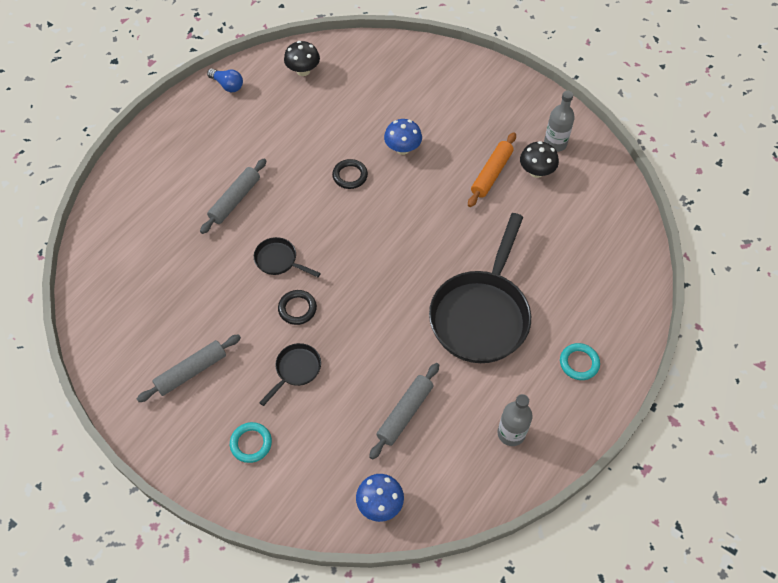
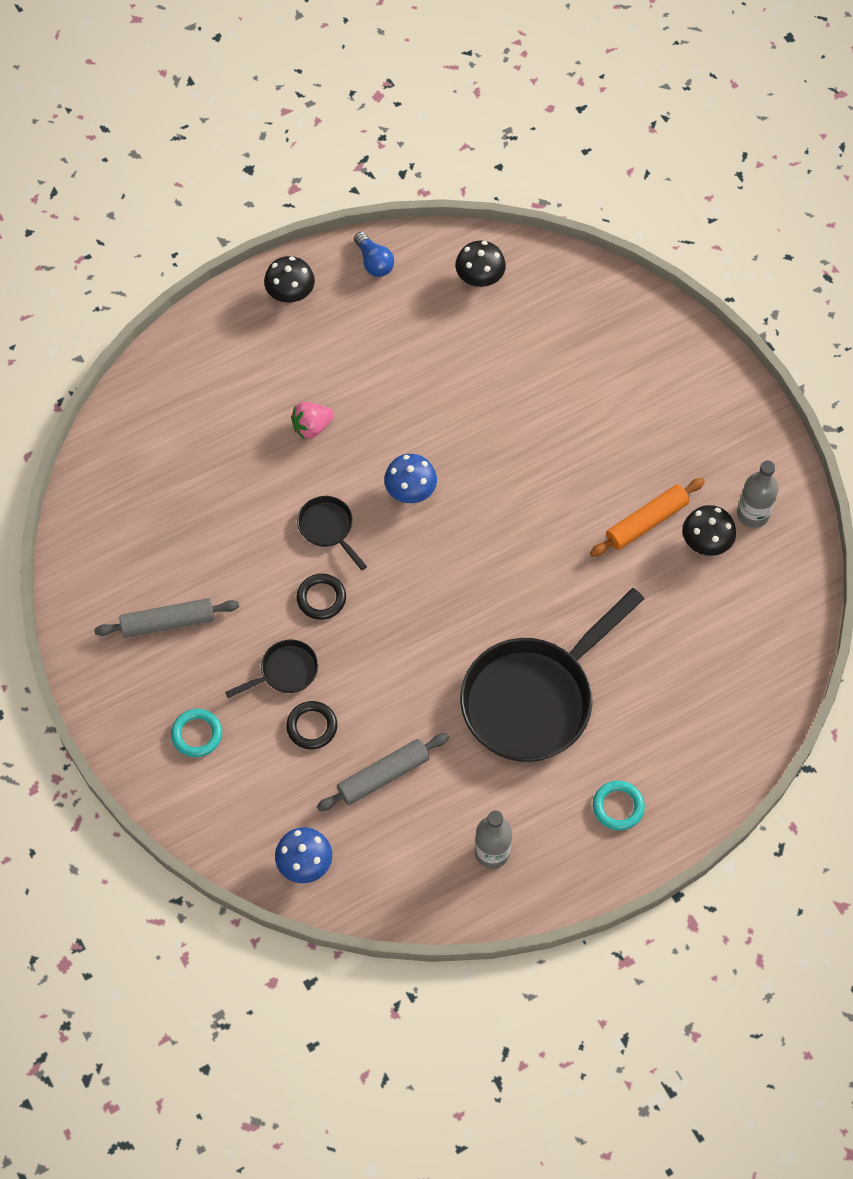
camera: 25 degrees right, 5 degrees up
(179, 123) = (290, 294): none -> black mushroom
(235, 200) = (312, 427): grey rolling pin -> pink strawberry
(350, 176) = (467, 452): black ring -> black ring (312, 726)
(402, 148) = (552, 441): blue mushroom -> blue mushroom (410, 491)

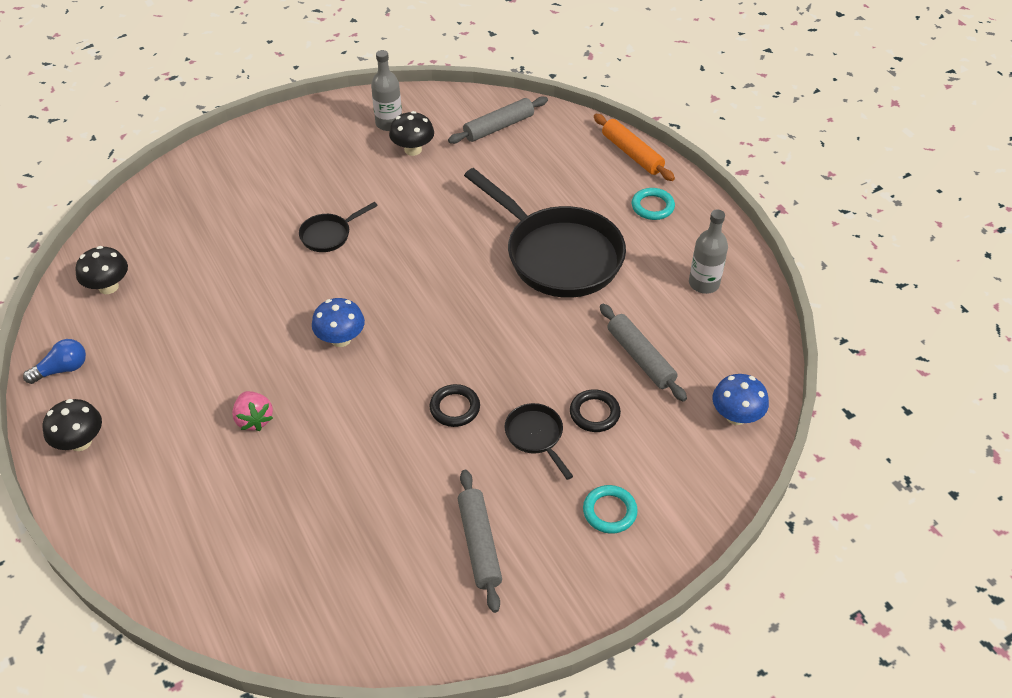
camera: 90 degrees left, 15 degrees down
(328, 528) = (376, 404): black pan -> black pan (329, 235)
(646, 522) = (390, 183): orange rolling pin -> orange rolling pin (632, 154)
(755, 636) = (499, 127): none -> grey rolling pin

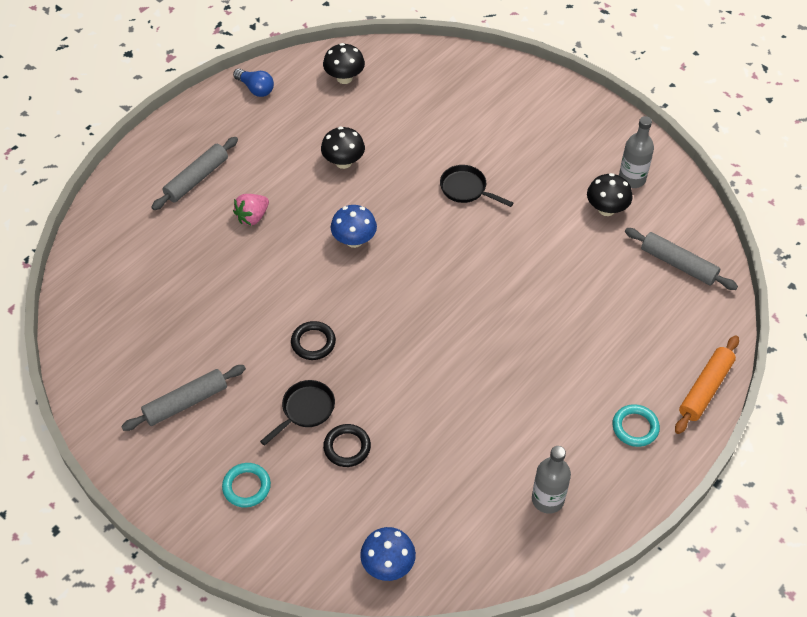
camera: 70 degrees right, 5 degrees up
(80, 442) = (196, 128): black mushroom -> black mushroom (343, 162)
(557, 255) = (526, 365): black pan -> none
(640, 358) = (426, 467): grey rolling pin -> grey rolling pin (197, 179)

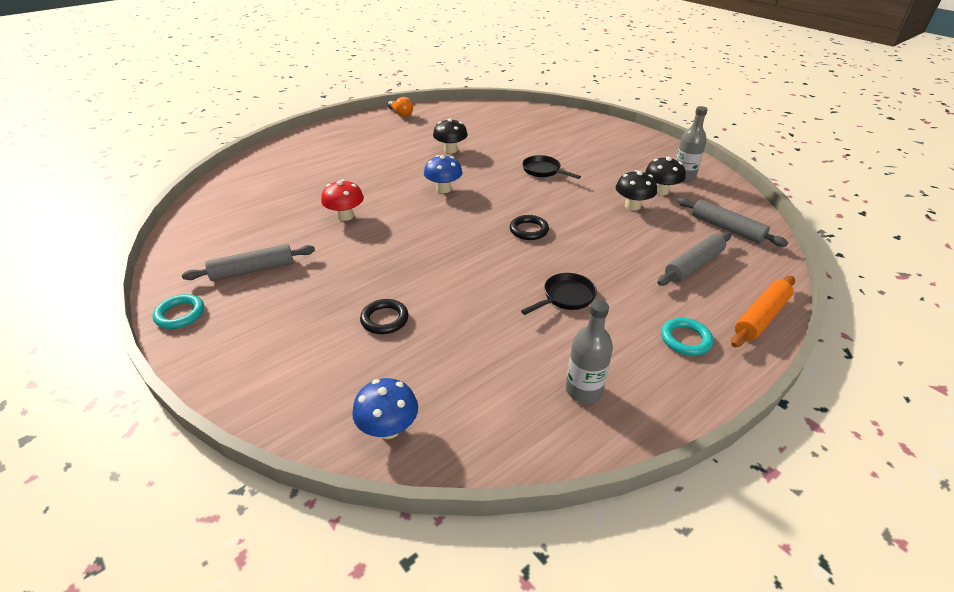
camera: 10 degrees right, 15 degrees down
(197, 179) = (337, 149): grey rolling pin -> grey rolling pin (693, 265)
(246, 487) = (273, 338): turquoise ring -> turquoise ring (180, 314)
(252, 217) = (368, 170): pink strawberry -> none
(254, 304) = (345, 216): none -> red mushroom
(256, 89) = (401, 114): blue light bulb -> orange light bulb
(305, 410) = (357, 287): black pan -> black pan (565, 297)
(313, 342) = (384, 244): black ring -> black ring (528, 230)
(344, 78) = (466, 114): black mushroom -> black mushroom (632, 206)

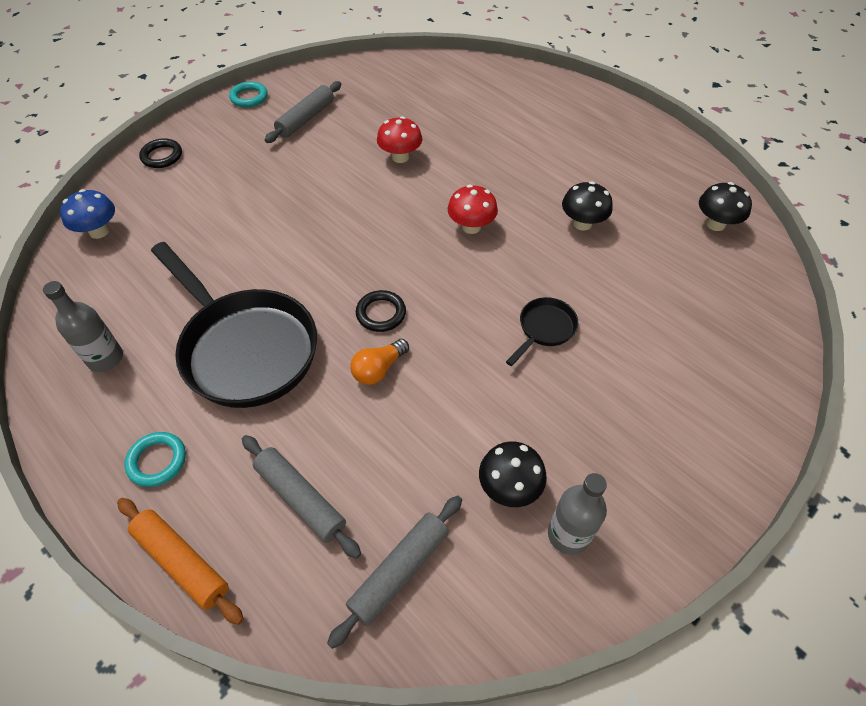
camera: 85 degrees right, 15 degrees up
(253, 270) = (306, 119): grey rolling pin -> grey rolling pin turned 60 degrees clockwise
(384, 319) = (227, 211): black ring -> black ring (162, 156)
(401, 114) = (682, 161): orange light bulb -> orange light bulb (378, 369)
(443, 189) = (471, 227): blue mushroom -> red mushroom
(565, 297) = (245, 348): black pan -> black pan, size x2.28
(632, 206) = (455, 439): black mushroom -> black mushroom (715, 224)

